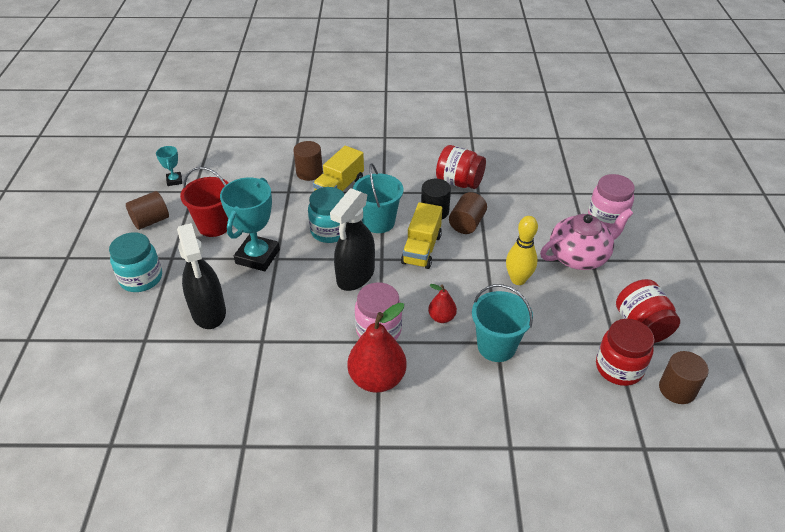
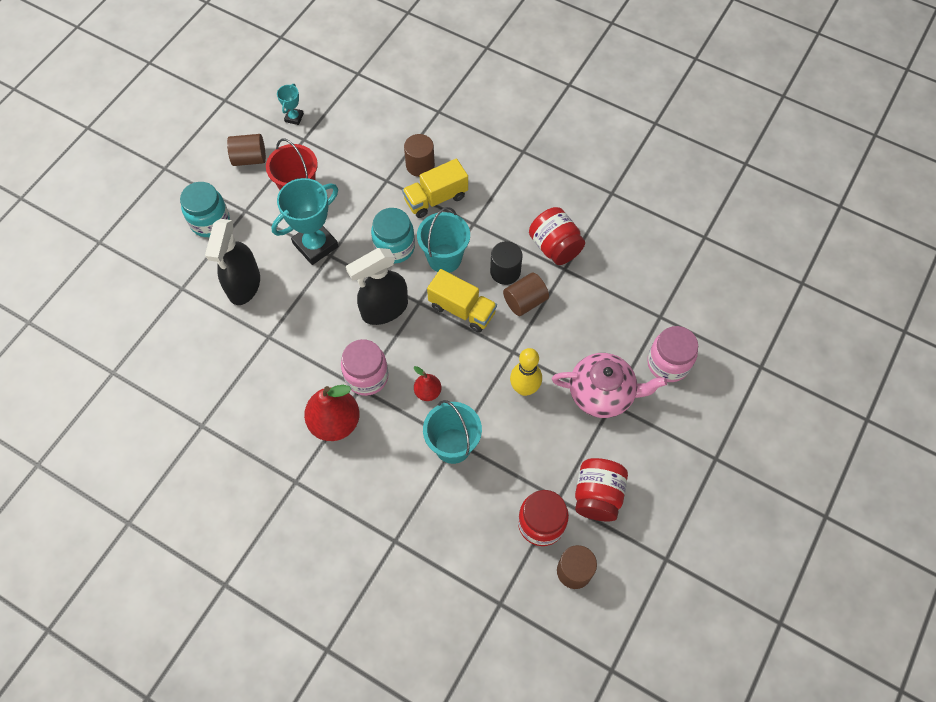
camera: 30 degrees right, 20 degrees up
(421, 249) = (462, 309): yellow truck -> yellow truck turned 105 degrees counterclockwise

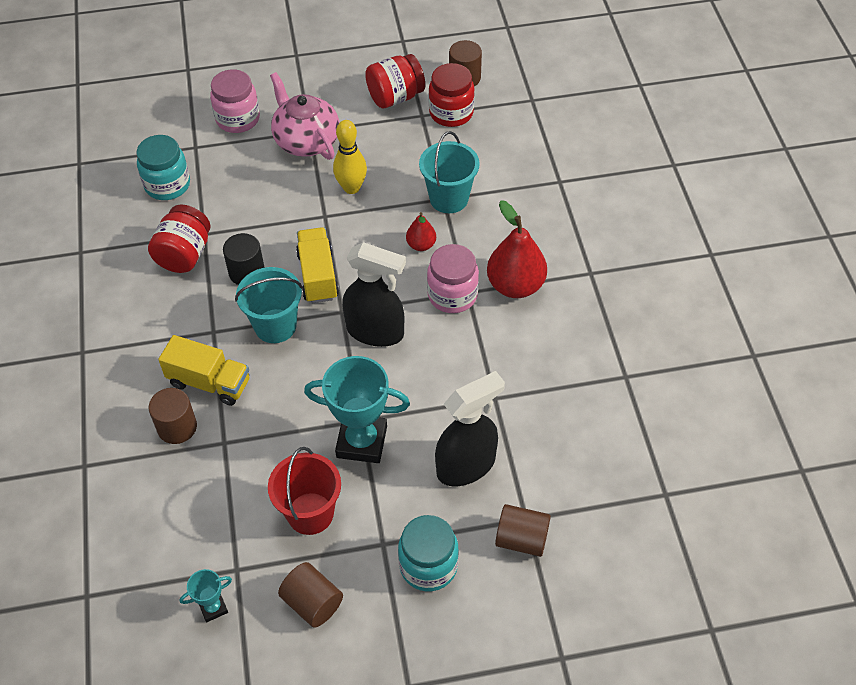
camera: 130 degrees left, 10 degrees down
(394, 247) = (300, 374): turquoise jar -> turquoise jar (167, 185)
(525, 301) = (265, 239): brown cylinder -> brown cylinder (521, 539)

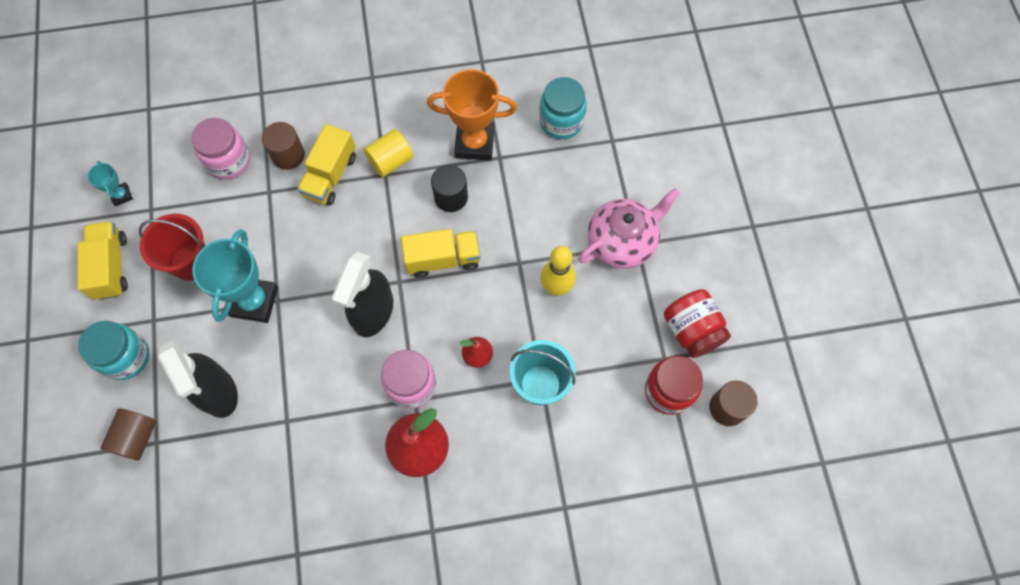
camera: 90 degrees right, 15 degrees up
(184, 254) = (474, 143): red jar -> orange trophy
(197, 327) = (390, 161): none -> yellow cylinder
(238, 119) = (651, 175): pink jar -> pink jar (229, 161)
(275, 326) = (387, 225): turquoise bucket -> none
(312, 603) = (111, 267): brown cylinder -> yellow truck

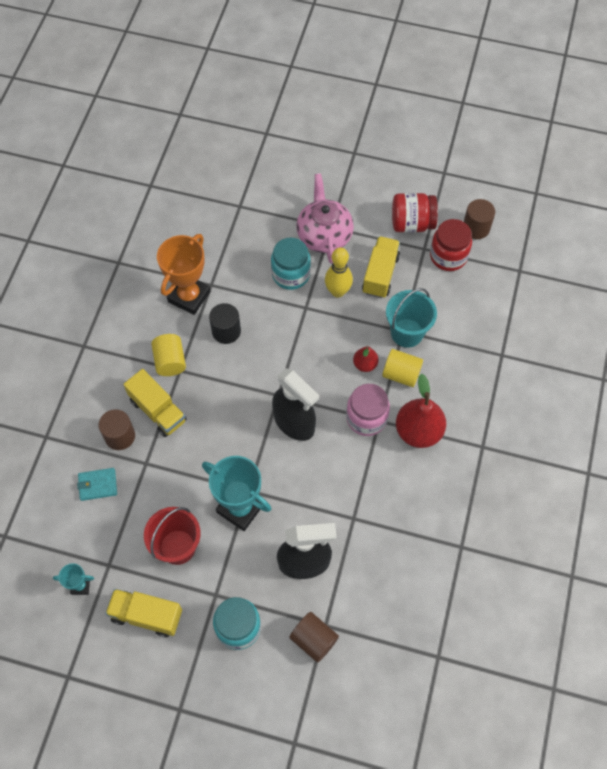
camera: 65 degrees left, 5 degrees down
(229, 161) = (98, 485): pink jar -> turquoise wallet
(443, 259) = (276, 357): yellow truck -> yellow truck (380, 274)
(483, 400) = (401, 374): none -> yellow cylinder
(561, 121) = (204, 231): turquoise jar -> turquoise jar (291, 274)

